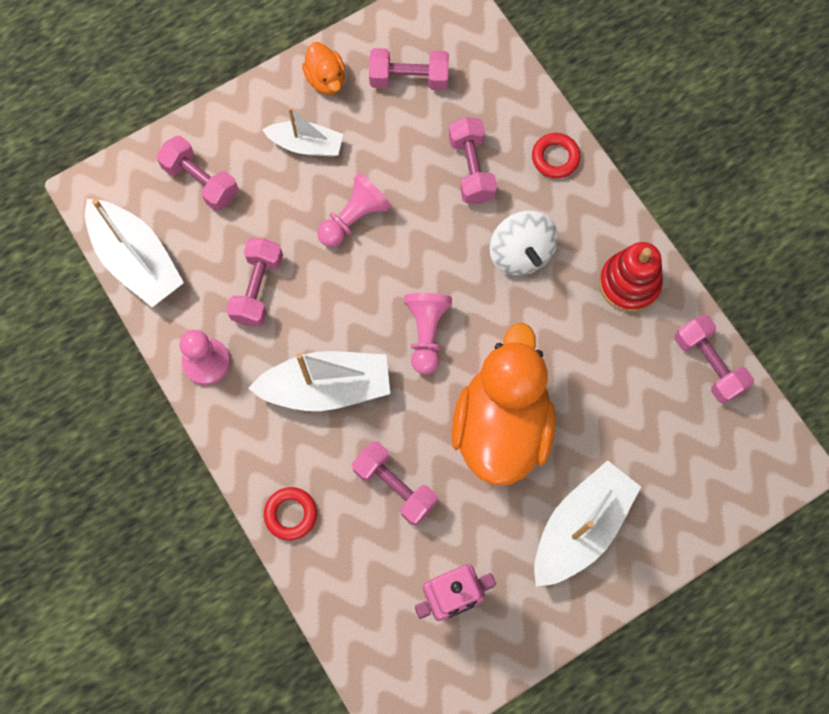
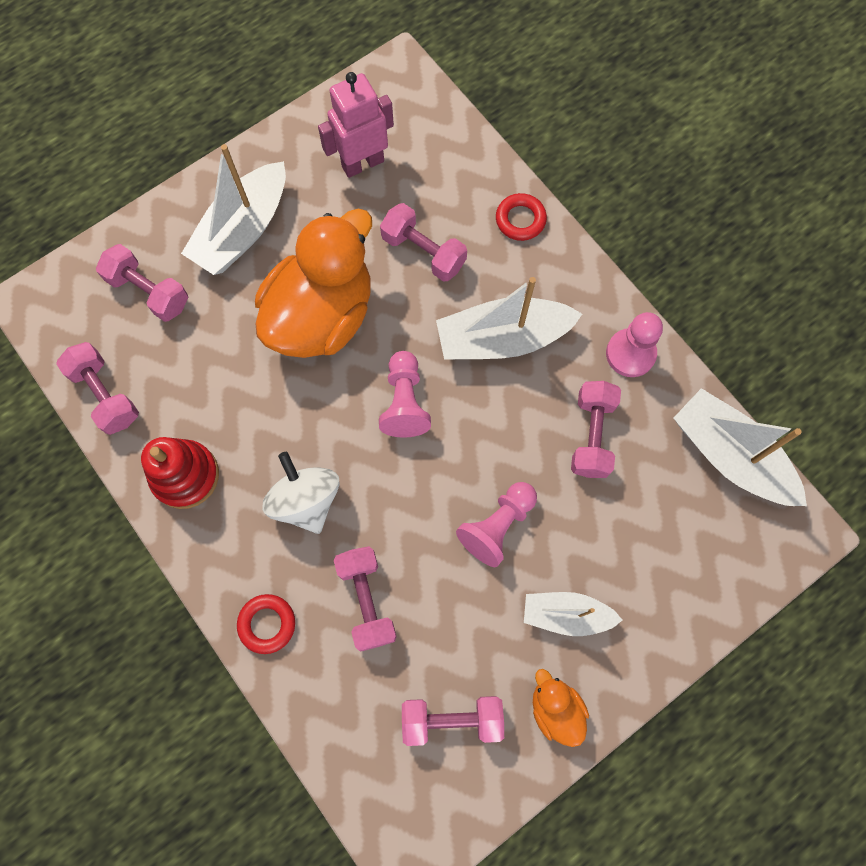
camera: 175 degrees right, 0 degrees up
(201, 181) = (680, 556): pink dumbbell -> pink dumbbell (149, 291)
(501, 426) = (321, 315): orange duck -> orange duck turned 150 degrees counterclockwise

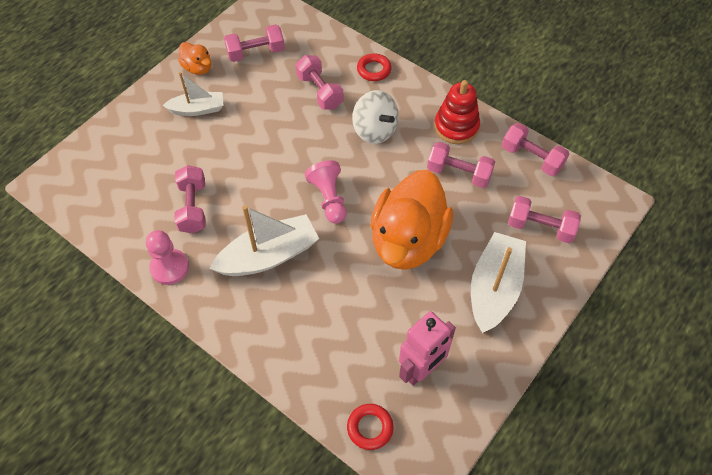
camera: 165 degrees right, 15 degrees down
(423, 252) = (346, 306): pink dumbbell -> pink dumbbell (459, 173)
(497, 526) = (248, 143): pink pawn -> none
(520, 220) = (273, 352): red ring -> red ring (370, 428)
(730, 456) = (93, 216): white boat -> none

